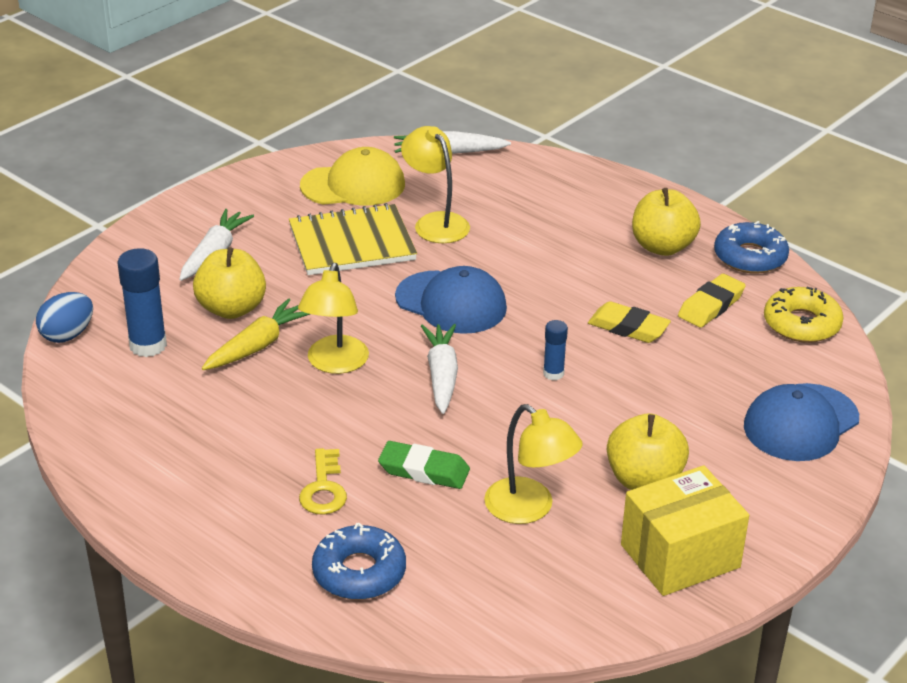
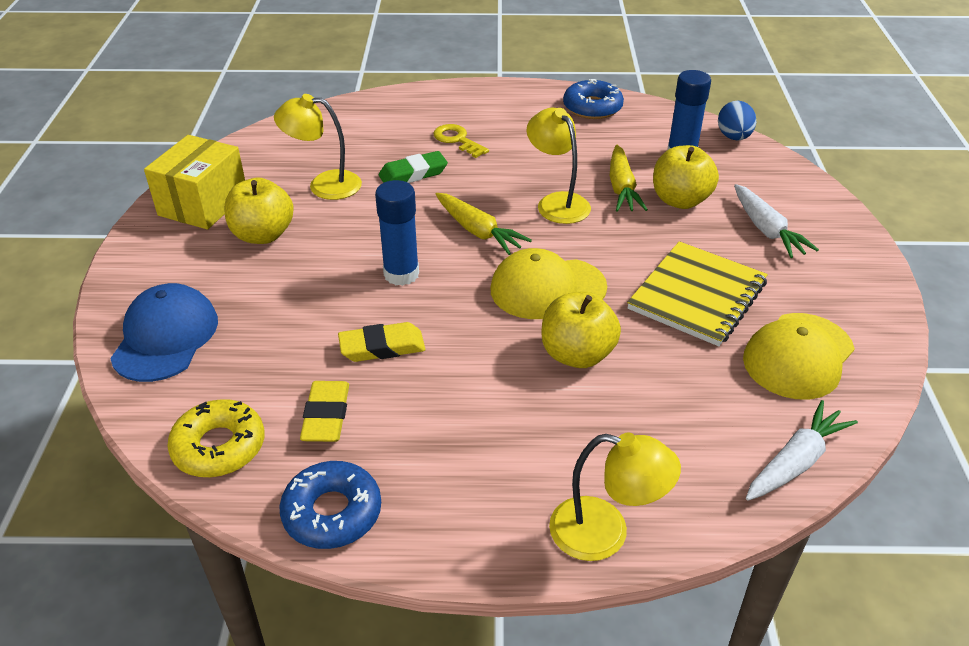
camera: 140 degrees right, 5 degrees up
(359, 572) = (385, 118): blue donut -> blue donut (592, 107)
(435, 222) = (671, 359): yellow lamp -> yellow lamp (605, 533)
(442, 375) = (478, 231): white carrot -> yellow carrot
(451, 303) = (547, 288): blue cap -> yellow cap
(553, 373) = (401, 274): blue glue stick -> blue glue stick, size x1.79
(662, 247) = (437, 466): yellow apple -> yellow apple (577, 354)

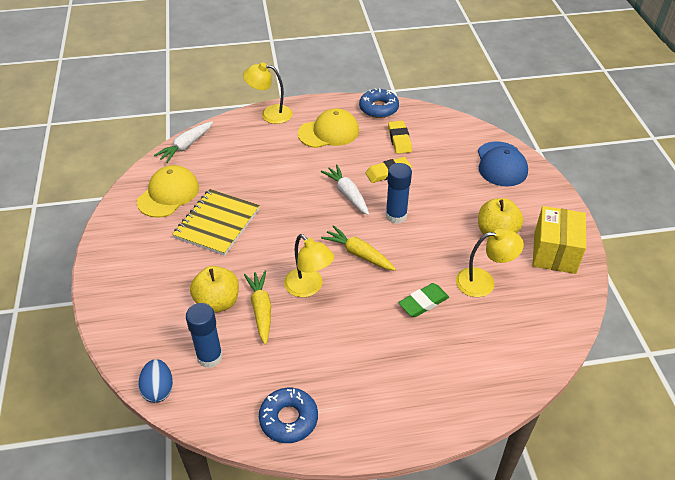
camera: 170 degrees right, 5 degrees up
(219, 447) = (438, 123): yellow donut -> none
(457, 140) = (403, 349): yellow key -> none
(547, 288) = (306, 217): yellow cap -> yellow cap (329, 132)
(577, 354) = (286, 181): yellow apple -> none
(766, 230) = (160, 282): white carrot -> white carrot (347, 194)

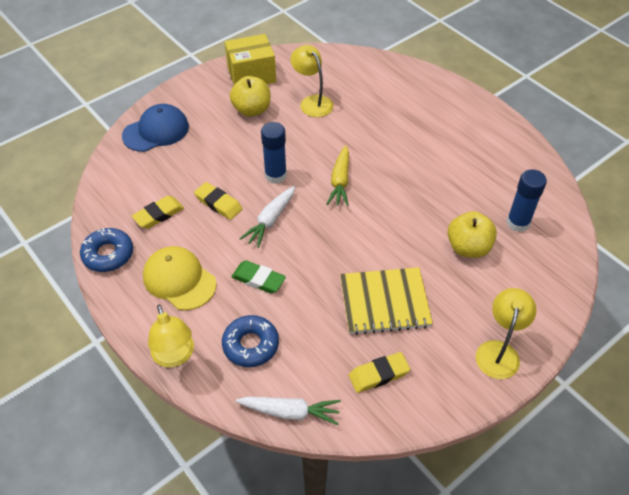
camera: 120 degrees left, 5 degrees up
(158, 390) = (571, 237): blue egg -> none
(168, 194) = (378, 374): yellow cap -> yellow eraser
(261, 310) = (449, 215): yellow carrot -> none
(288, 419) = (518, 155): blue donut -> blue donut (251, 345)
(308, 288) = (402, 196): yellow lamp -> yellow lamp (499, 351)
(423, 302) = (359, 126): green eraser -> green eraser (258, 279)

